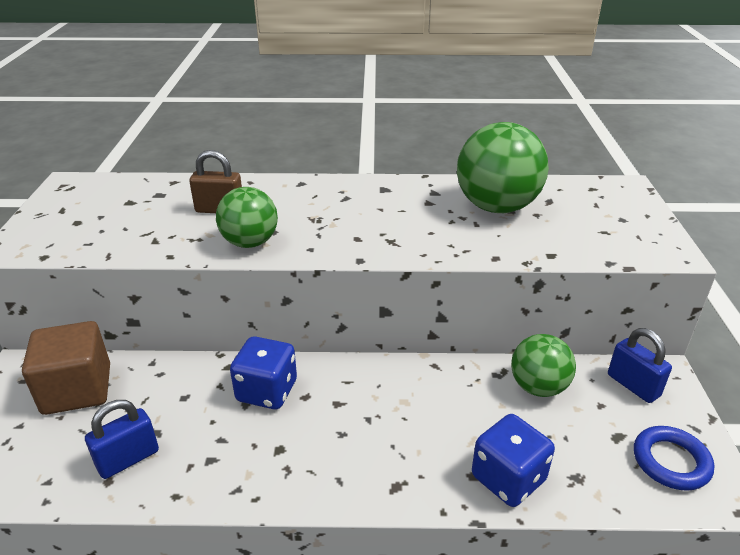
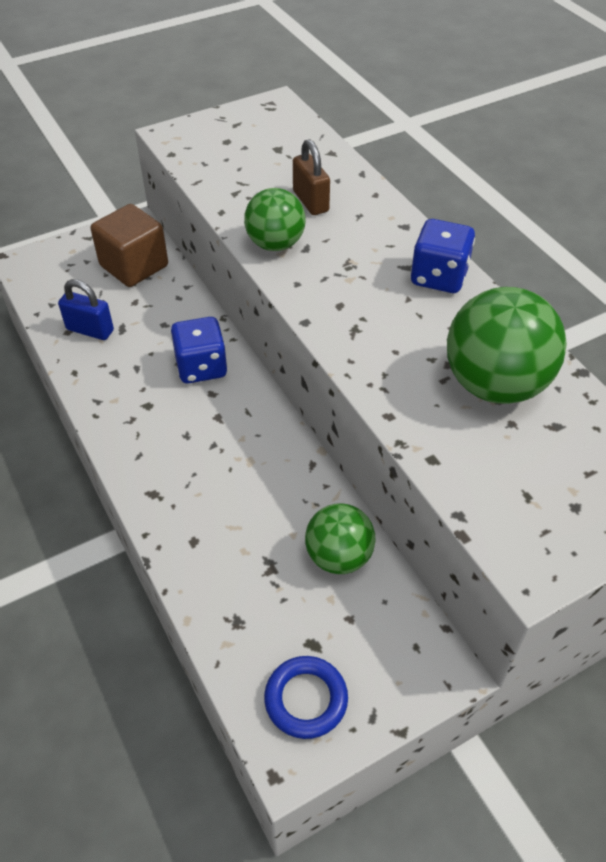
camera: 60 degrees right, 15 degrees up
(508, 478) = (205, 568): blue dice -> blue dice (439, 277)
(633, 385) = (401, 642): blue padlock -> none

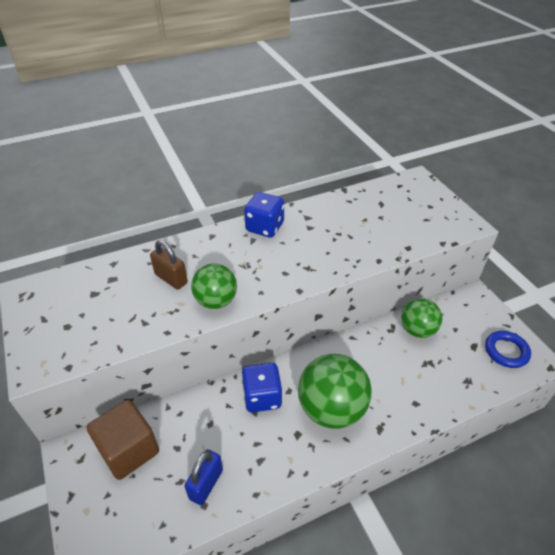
camera: 85 degrees left, 5 degrees down
(310, 201) = (171, 279): brown padlock -> brown padlock turned 60 degrees clockwise
(495, 384) = (354, 218): green ball -> green ball (331, 409)

